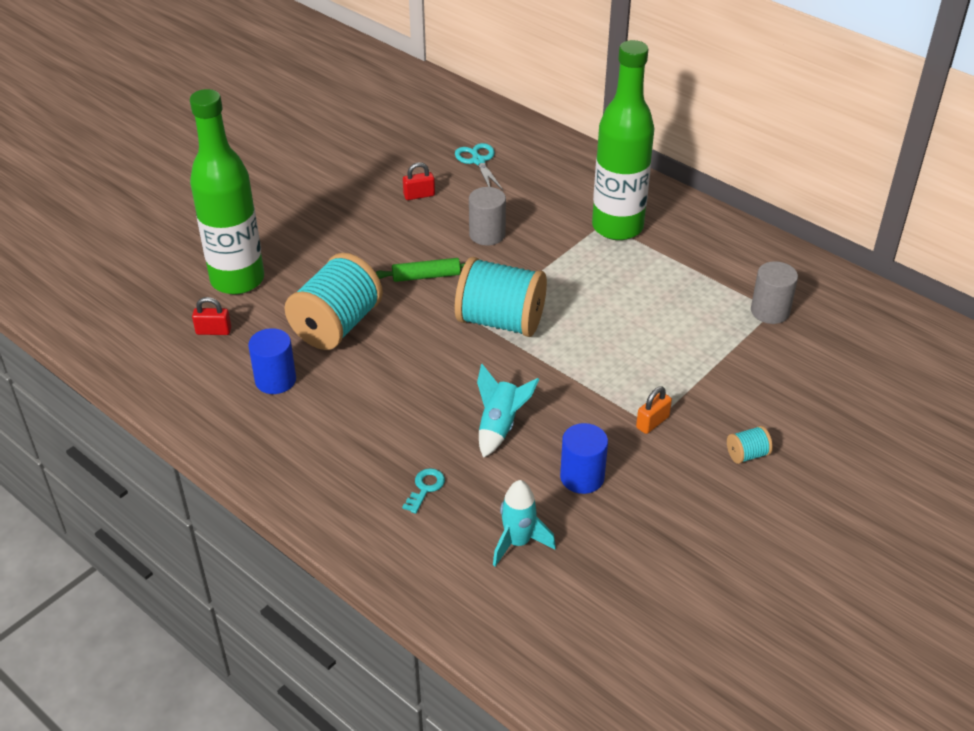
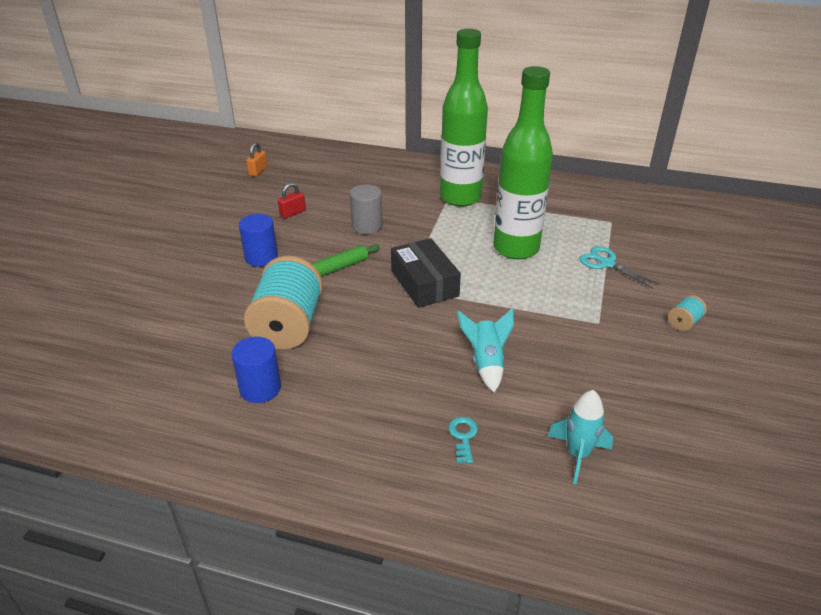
camera: 25 degrees left, 5 degrees down
(213, 331) = (172, 364): red padlock -> none
(237, 280) = (171, 315): green bottle -> green bottle (516, 248)
(478, 161) = (323, 180): turquoise scissors -> turquoise scissors (607, 264)
(500, 321) = (424, 283): turquoise spool -> black box
(582, 477) = (582, 381): blue cylinder -> blue cylinder (261, 257)
(652, 422) = (598, 321): orange padlock -> orange padlock (258, 171)
(770, 311) = (609, 223): grey cylinder -> none

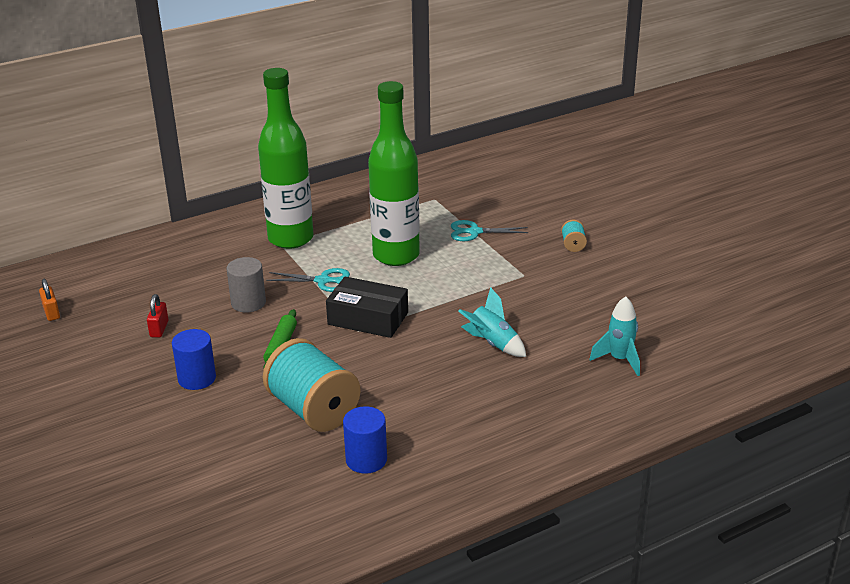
camera: 45 degrees left, 5 degrees down
(436, 238) = (322, 281): none -> turquoise scissors
(463, 436) = (544, 394): turquoise key -> none

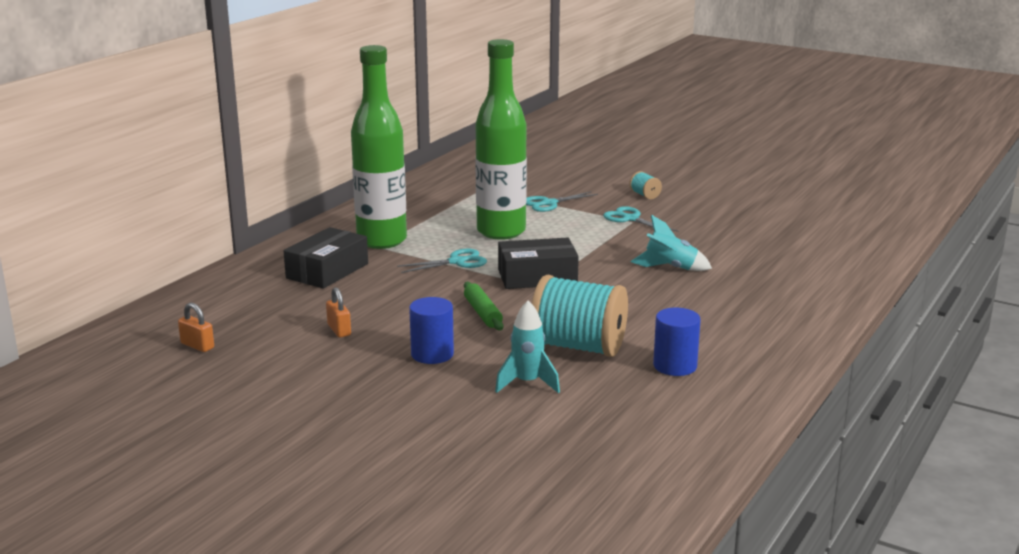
camera: 30 degrees left, 10 degrees down
(159, 329) = (339, 330): red padlock -> orange padlock
(216, 261) = (327, 271): none -> black box
(248, 303) = (405, 292): grey cylinder -> none
(525, 272) = (630, 219): none -> turquoise scissors
(619, 359) = (784, 254): turquoise rocket -> turquoise rocket (527, 383)

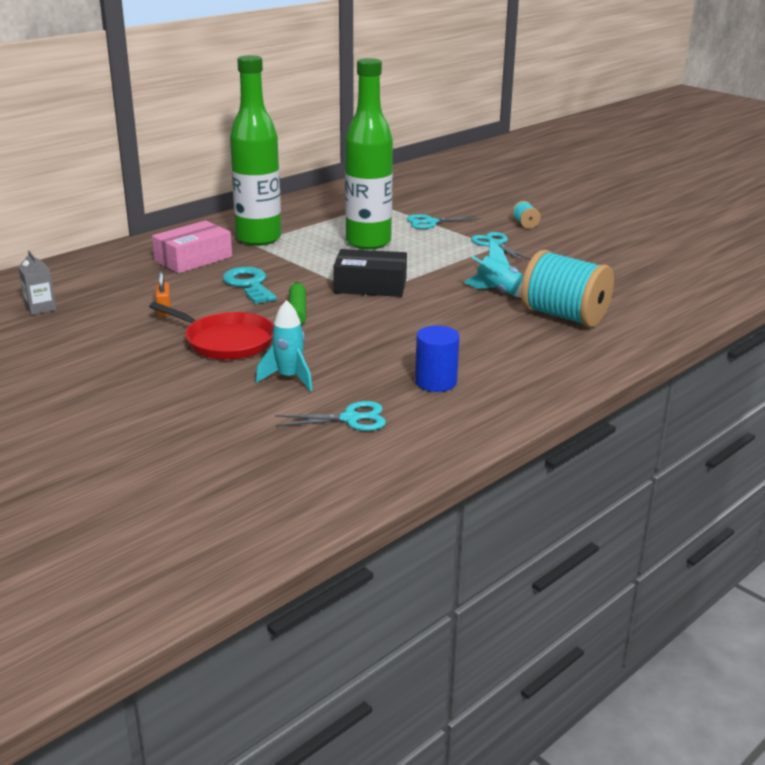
camera: 15 degrees right, 5 degrees up
(197, 346) = (40, 308): orange padlock -> grey carton
(327, 271) = (193, 259): black box -> pink box
(410, 291) = (249, 284): none -> turquoise key
(432, 354) = (226, 341): blue cylinder -> red pan
(456, 262) = (309, 264): turquoise scissors -> turquoise scissors (350, 419)
(578, 347) = (360, 352): turquoise spool -> turquoise spool (564, 316)

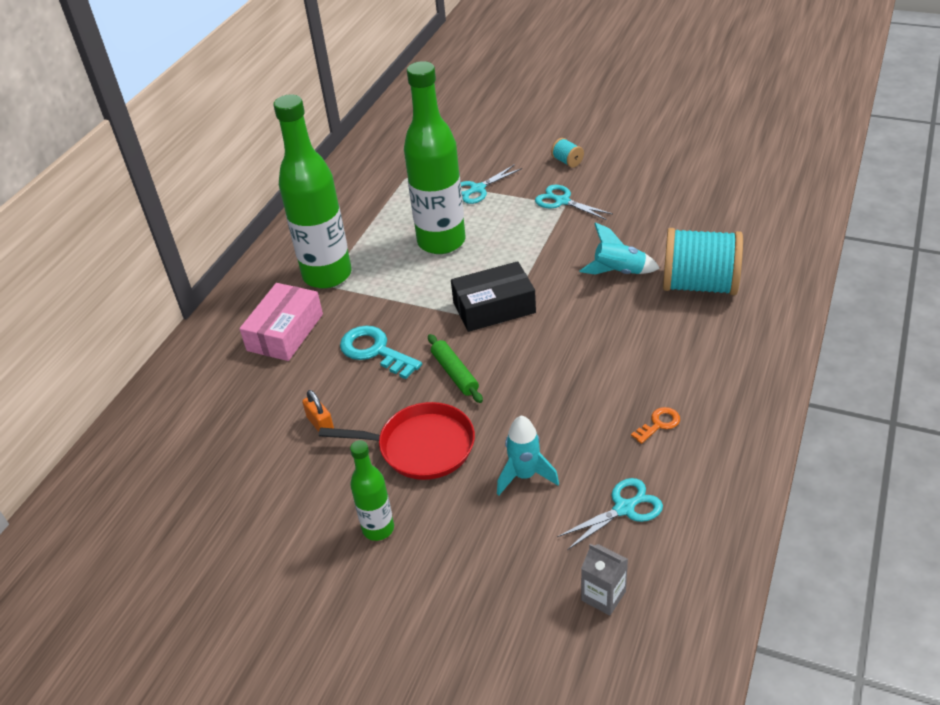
camera: 20 degrees left, 15 degrees up
(40, 308) = (185, 473): grey carton -> grey carton (603, 596)
(143, 373) = (378, 529): none -> green bottle
(436, 382) = (659, 424): blue cylinder -> orange key

